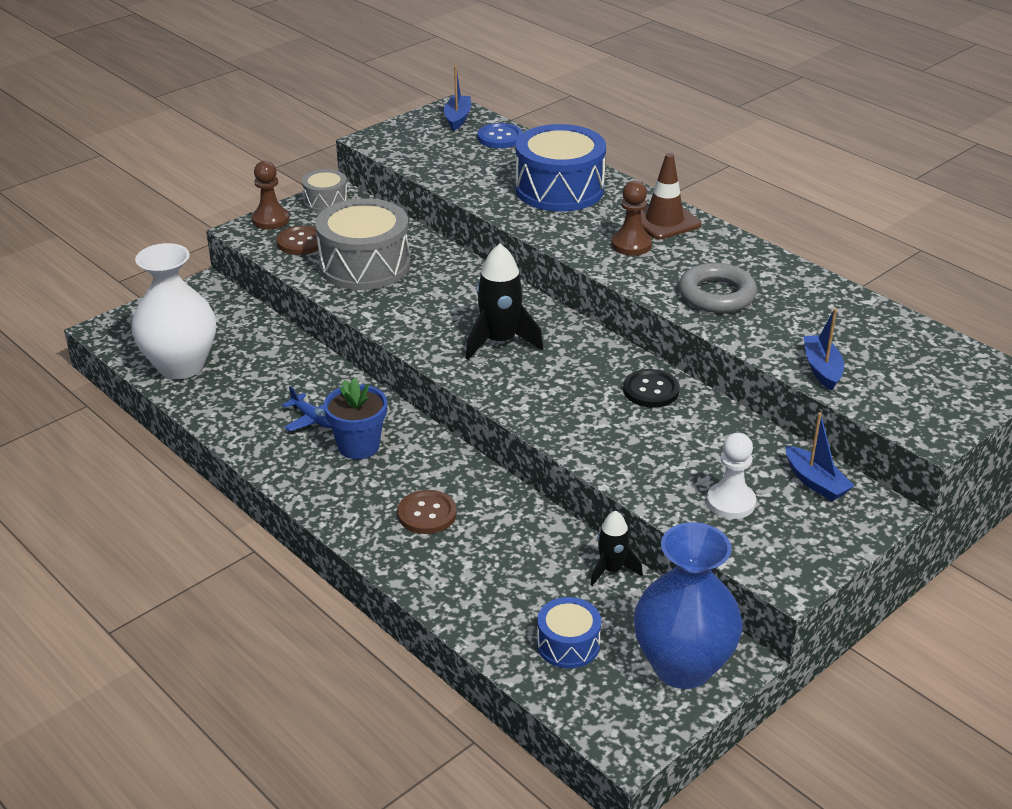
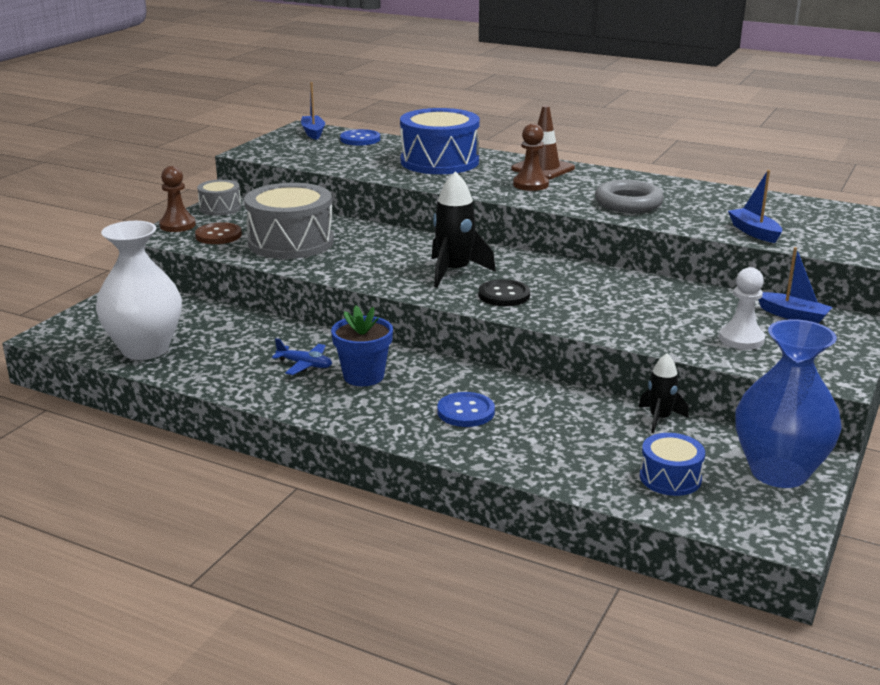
camera: 20 degrees left, 10 degrees down
(427, 514) = (466, 412): brown button -> blue button
(651, 390) = (609, 282): black button -> black button (504, 295)

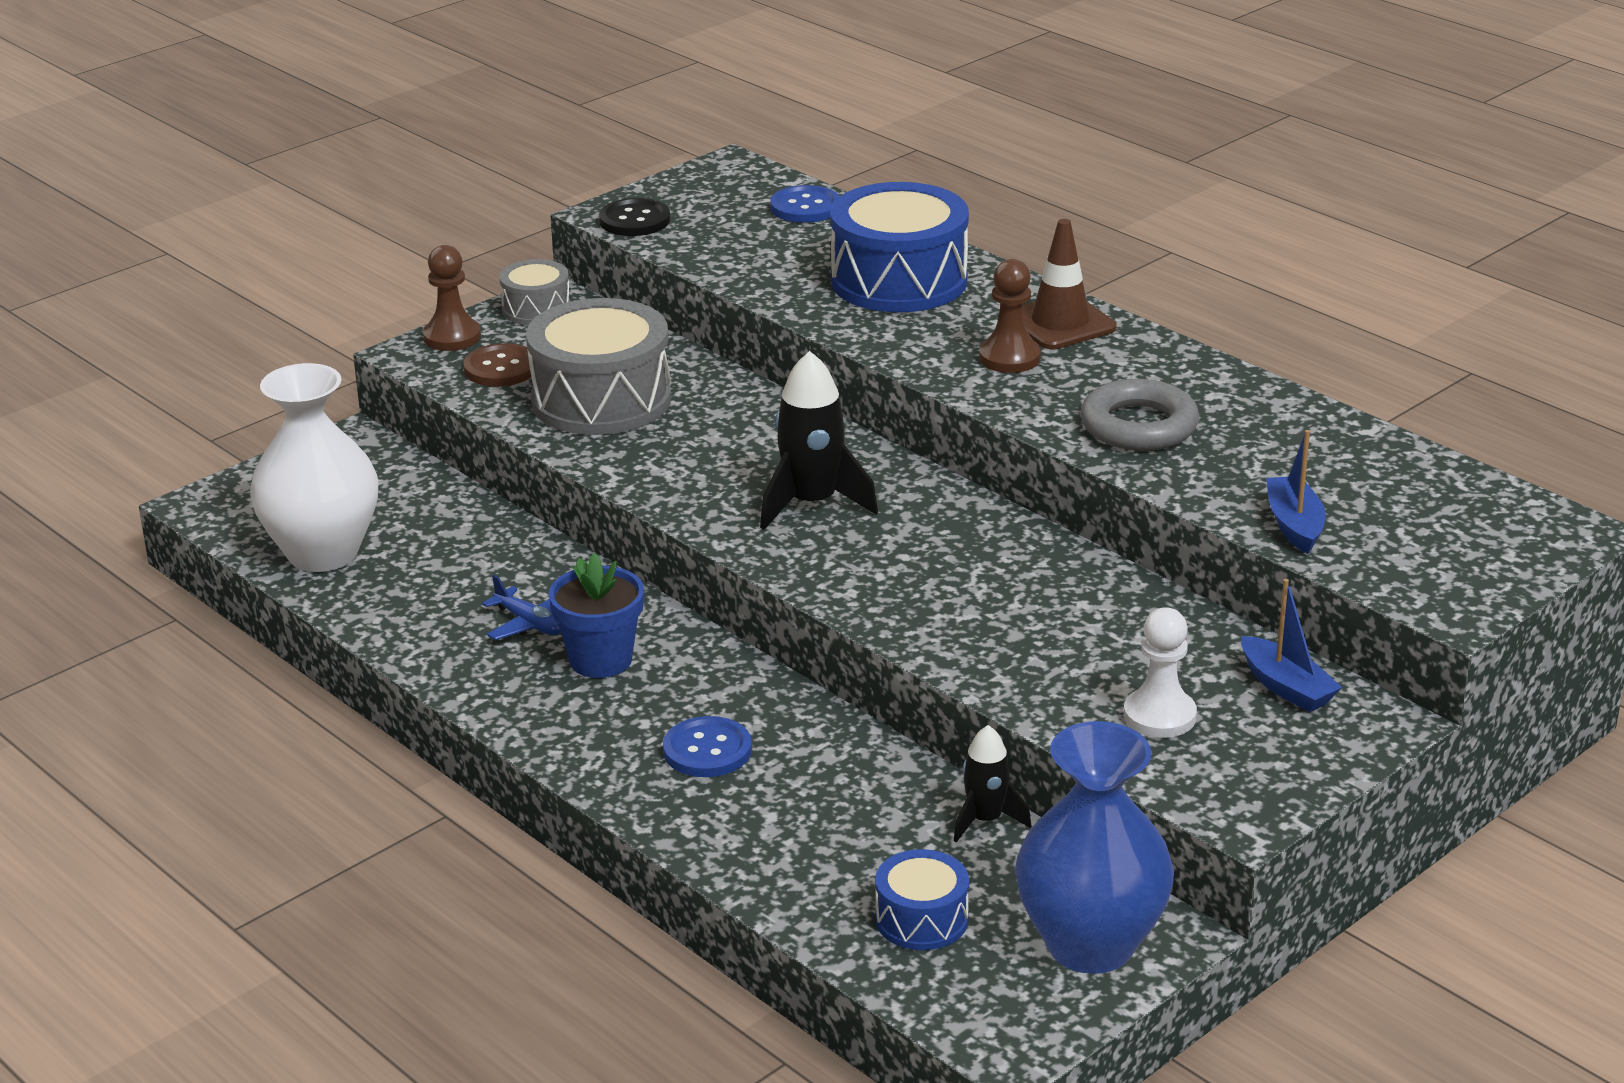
camera: 20 degrees right, 5 degrees up
(313, 133) = (739, 180): blue boat -> none
(504, 295) = (855, 563): black button -> black button (634, 220)

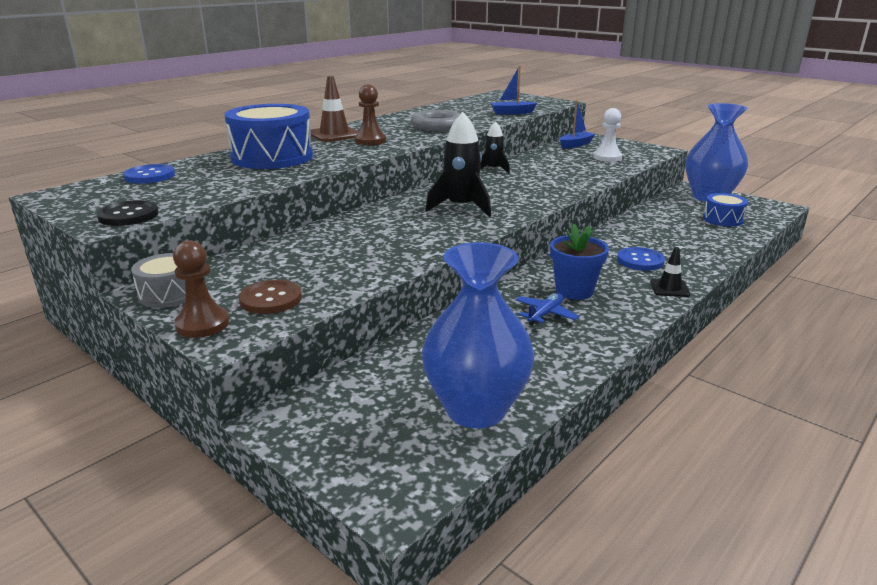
camera: 95 degrees left, 5 degrees down
(323, 553) = (475, 409): white vase -> blue vase
(586, 758) = (669, 288): none -> black traffic cone
(601, 400) = (332, 262): grey drum -> none
(985, 820) = (649, 211): black rocket -> black rocket (493, 169)

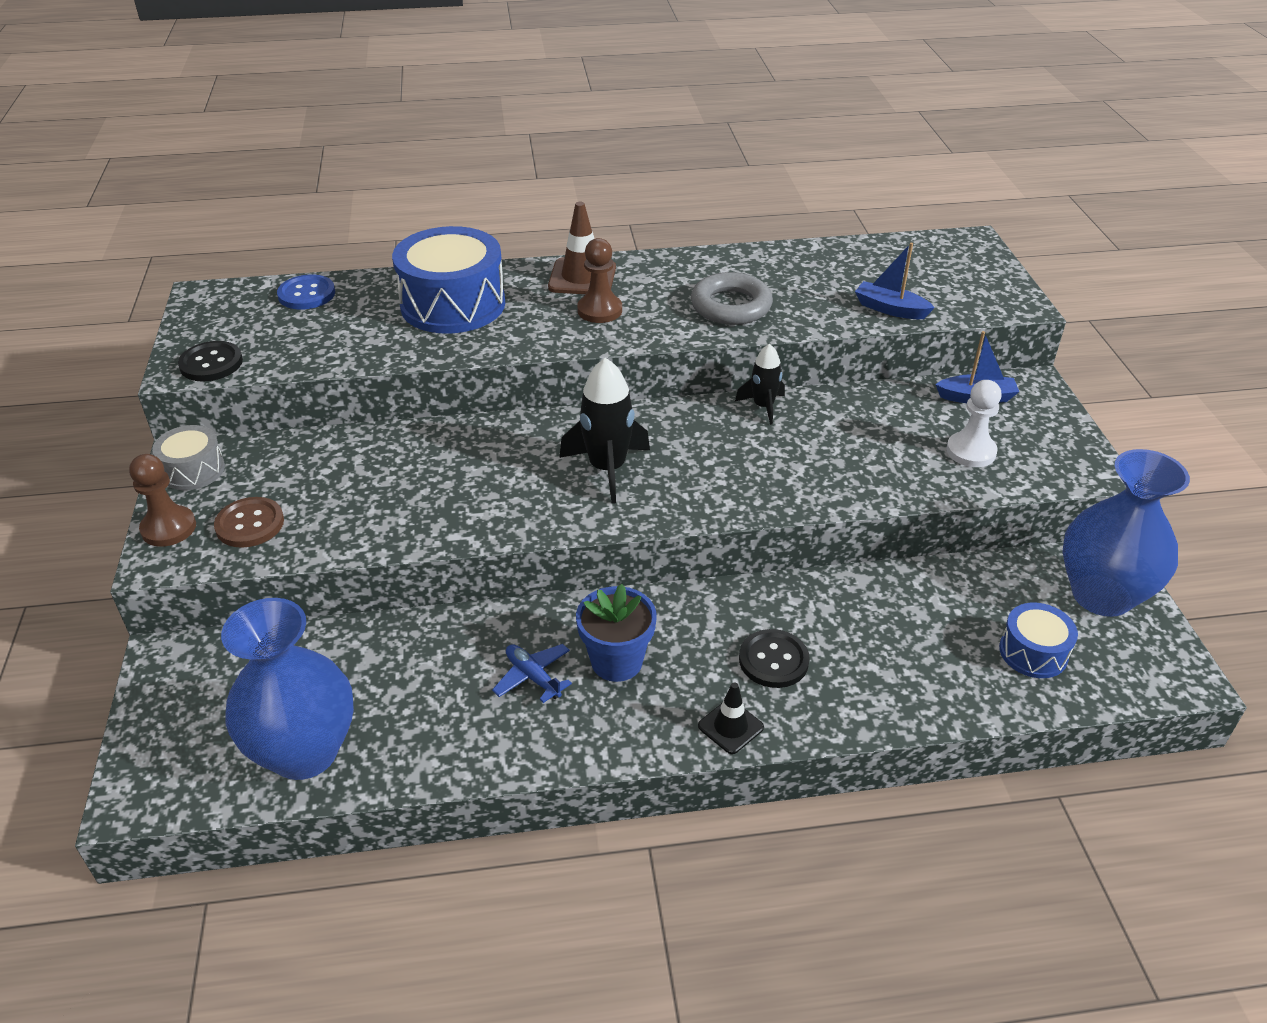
camera: 40 degrees right, 15 degrees up
(545, 314) = (533, 677): blue plane -> blue plane turned 120 degrees counterclockwise
(640, 260) = (773, 660): blue button -> black button

